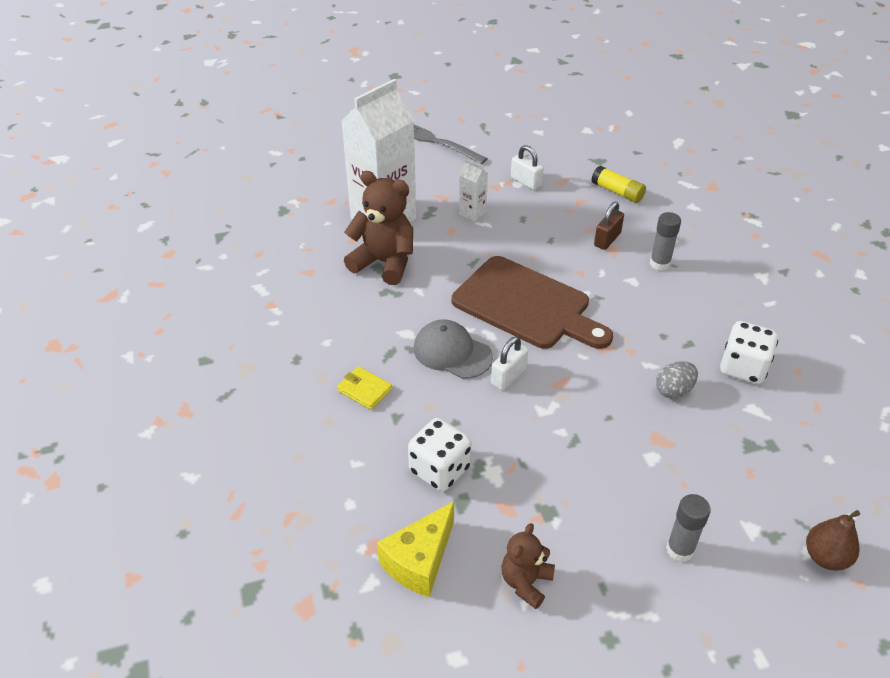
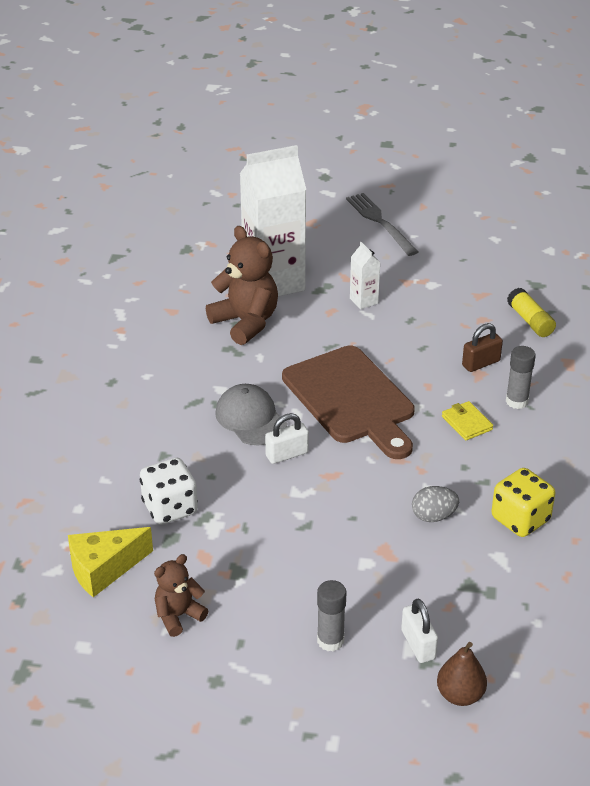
camera: 25 degrees right, 5 degrees down
(364, 390) = (151, 425): yellow wallet -> yellow wallet (467, 423)
(526, 182) = (441, 285): white padlock -> white padlock (418, 644)
(743, 368) = (520, 519): white dice -> yellow dice

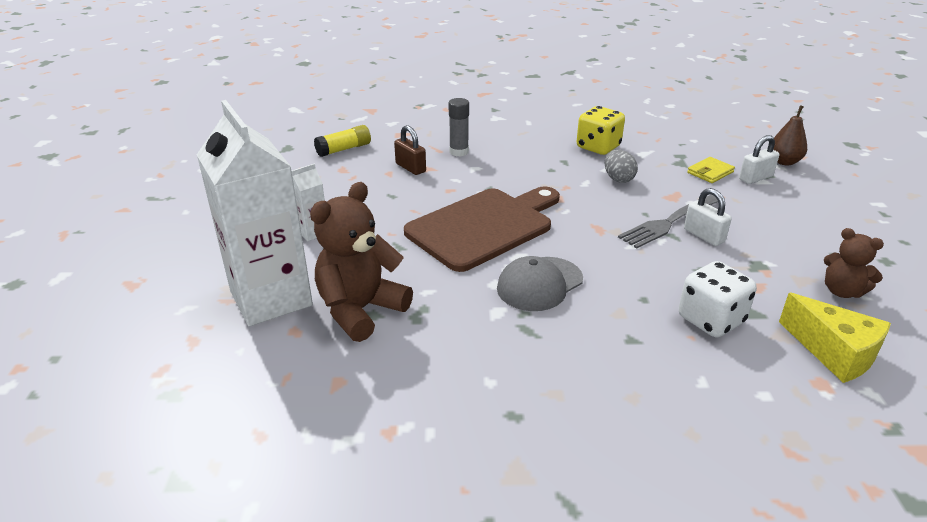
camera: 100 degrees left, 5 degrees down
(287, 454) = (584, 255): white padlock -> white padlock (703, 235)
(330, 640) = (788, 212): grey glue stick -> none
(380, 222) = (149, 233): grey fork -> grey fork (670, 221)
(467, 423) = (495, 170): yellow wallet -> yellow wallet (710, 172)

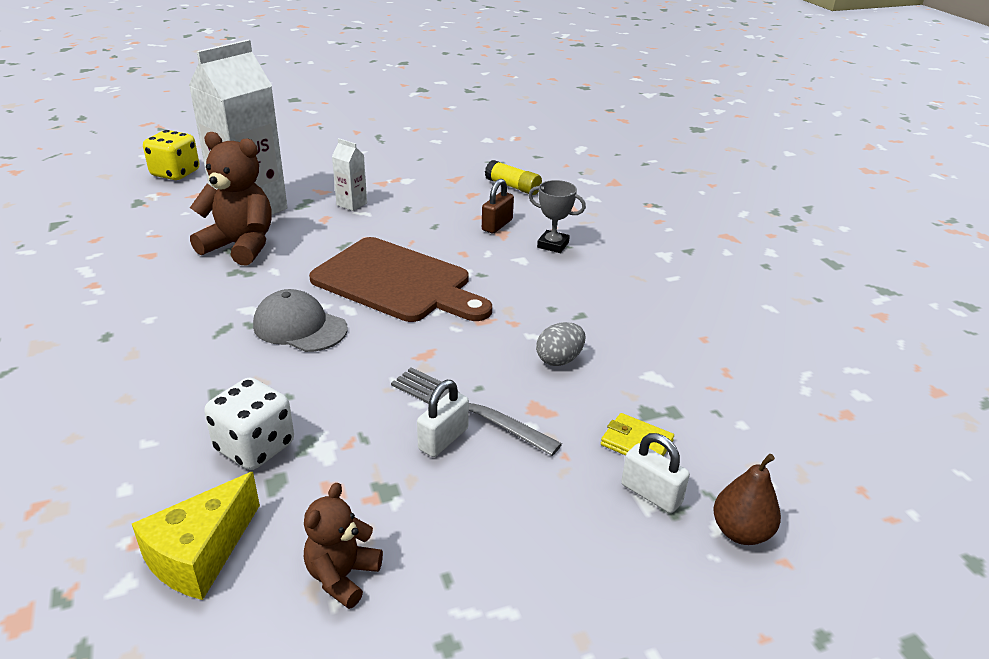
camera: 70 degrees right, 0 degrees up
(459, 152) = (553, 245): grey glue stick -> grey trophy
(598, 147) = (641, 337): yellow dice -> yellow dice (175, 173)

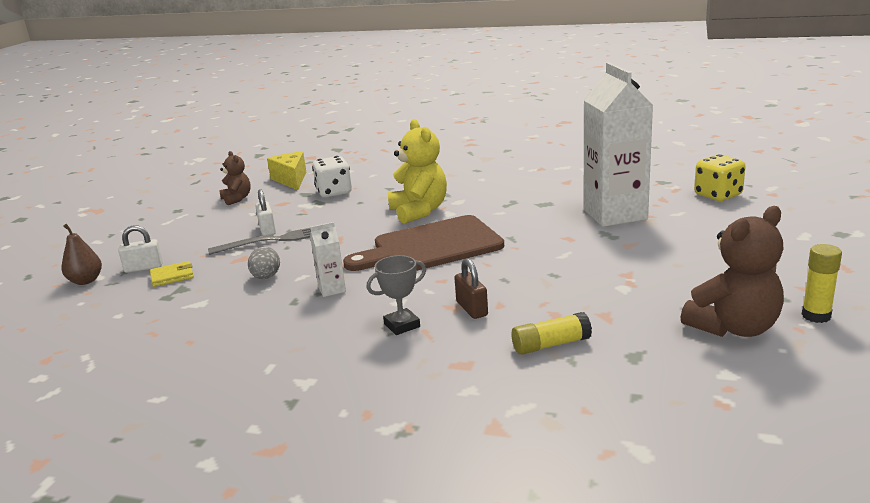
camera: 130 degrees right, 10 degrees down
(240, 246) = (549, 206): brown teddy bear -> brown teddy bear (734, 328)
(300, 327) = (419, 211): grey cap -> yellow teddy bear
(351, 204) = (587, 252): white carton -> white carton (332, 289)
(394, 126) = (816, 316): none -> yellow glue stick

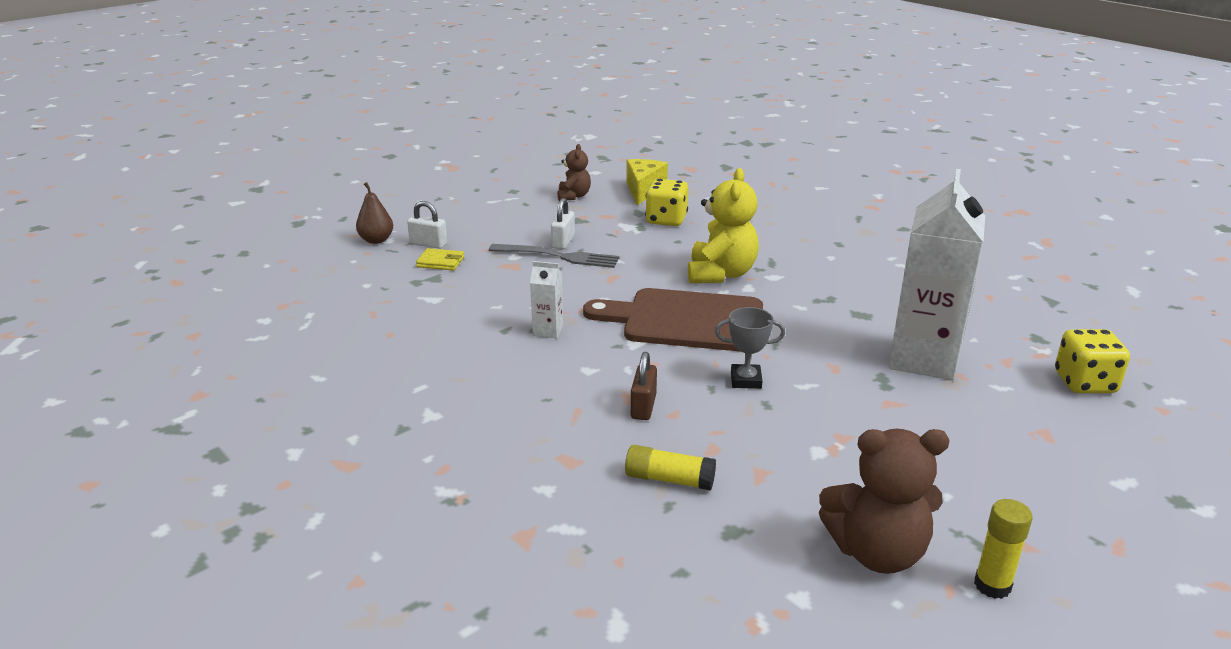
camera: 30 degrees right, 5 degrees up
(266, 277) = (509, 294): grey egg -> none
(334, 192) = (666, 220): white dice -> yellow dice
(402, 325) = (564, 395): grey trophy -> grey trophy (746, 380)

